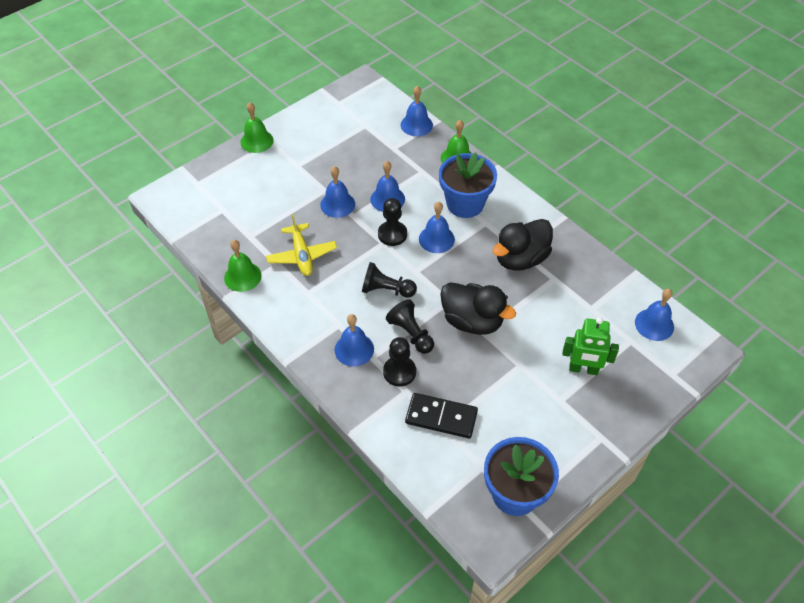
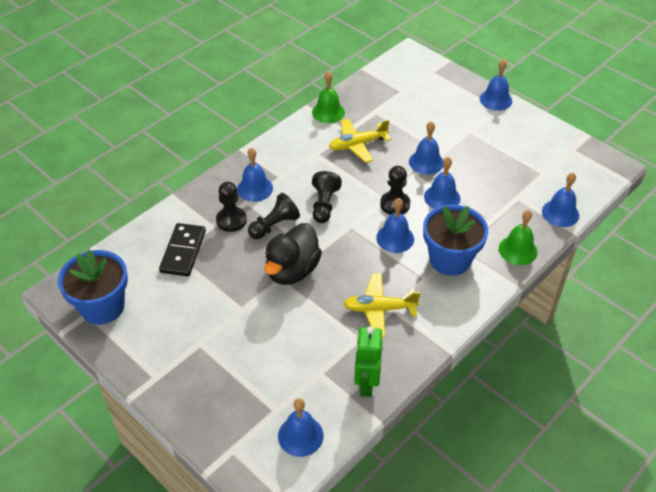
camera: 85 degrees right, 5 degrees down
(257, 141) = (495, 100): green bell -> blue bell
(520, 259) = (379, 309): black duck -> yellow plane
(583, 369) = (237, 363): green robot -> green robot (366, 383)

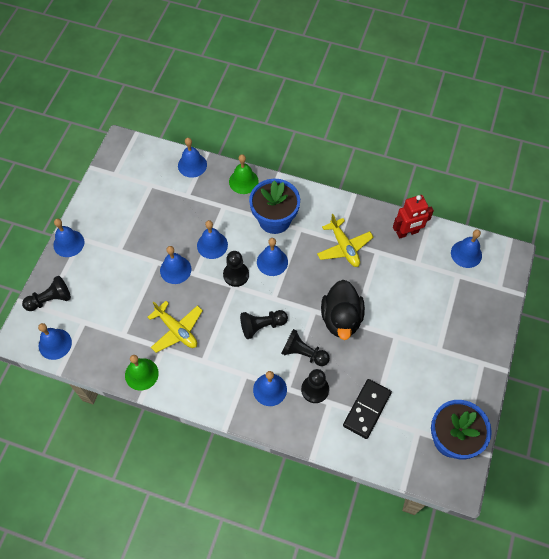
camera: 115 degrees left, 15 degrees up
(183, 251) = (367, 409): black domino -> black domino turned 45 degrees counterclockwise
(292, 270) = (341, 318): black duck -> black duck turned 90 degrees clockwise
(366, 383) = (407, 232): green robot -> red robot
(391, 70) = (55, 344): none -> blue bell
(438, 76) = (50, 299): none -> black pawn

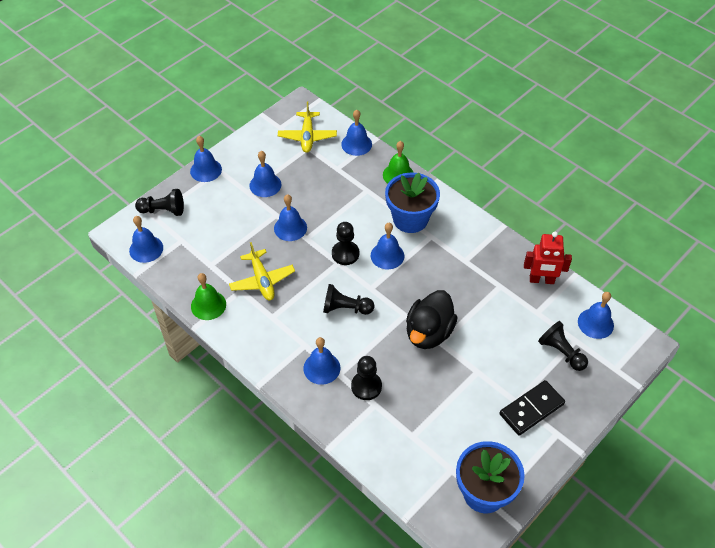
camera: 25 degrees right, 10 degrees down
(212, 245) = (337, 219): blue bell -> blue bell (265, 185)
(303, 353) = (373, 349): black pawn -> black pawn (561, 352)
(344, 247) = (467, 269): yellow plane -> yellow plane (307, 137)
(367, 409) = (409, 426): black domino -> black domino (531, 409)

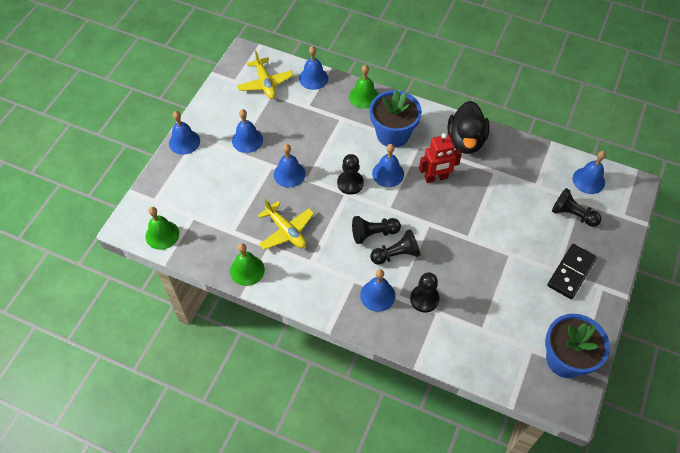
camera: 20 degrees left, 5 degrees up
(146, 249) = (162, 235): blue bell -> green bell
(163, 210) = (161, 193): black pawn -> black pawn (396, 254)
(428, 333) = (455, 233): black duck -> black duck (465, 141)
(541, 280) = (528, 156): red robot -> red robot (436, 178)

